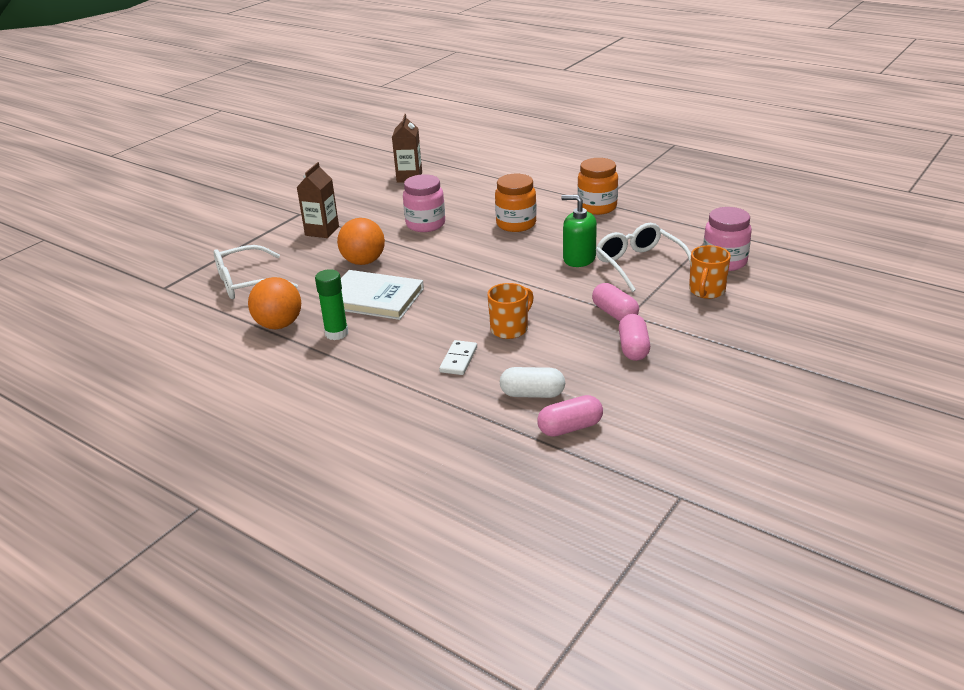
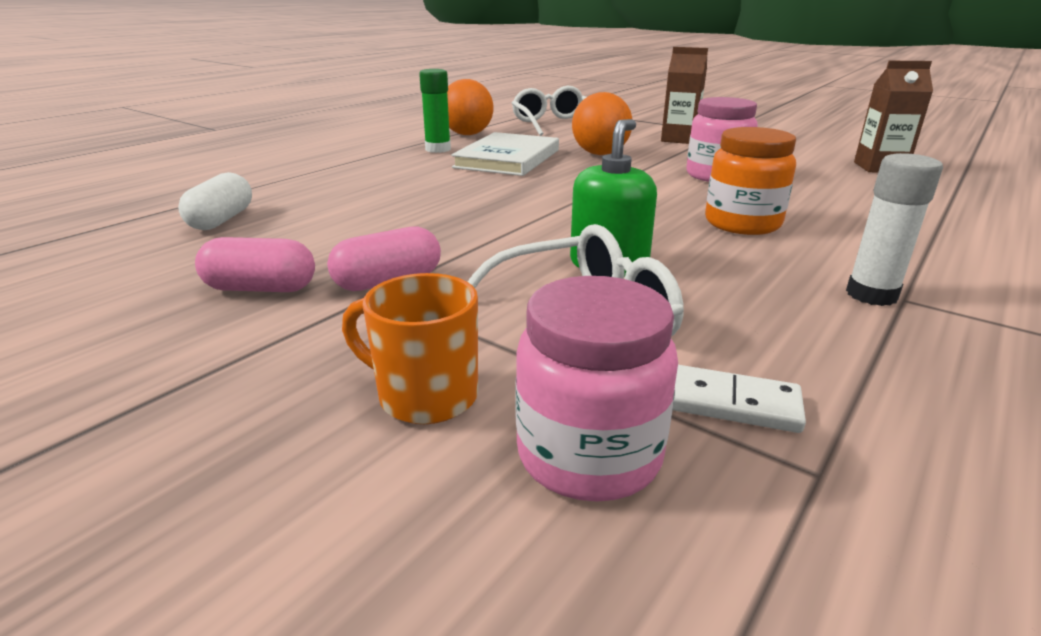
camera: 90 degrees right, 5 degrees down
(459, 360) = (340, 189): white domino -> white domino (731, 403)
(510, 329) = (392, 213): orange mug -> none
(570, 428) = (120, 236): pink capsule -> none
(597, 207) = (871, 295): orange jar -> white glue stick

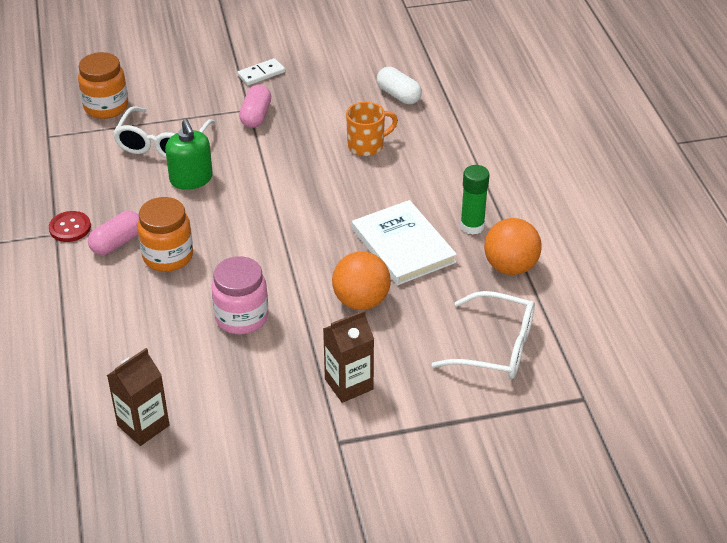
camera: 130 degrees right, 15 degrees up
(261, 289) = (290, 86): pink capsule -> pink capsule (117, 243)
(424, 396) = (168, 93): orange mug -> orange mug (367, 145)
(589, 455) = (106, 107): pink jar -> orange jar
(731, 403) = (84, 142): white domino -> white domino (261, 74)
(871, 295) = (70, 228): white glue stick -> red button

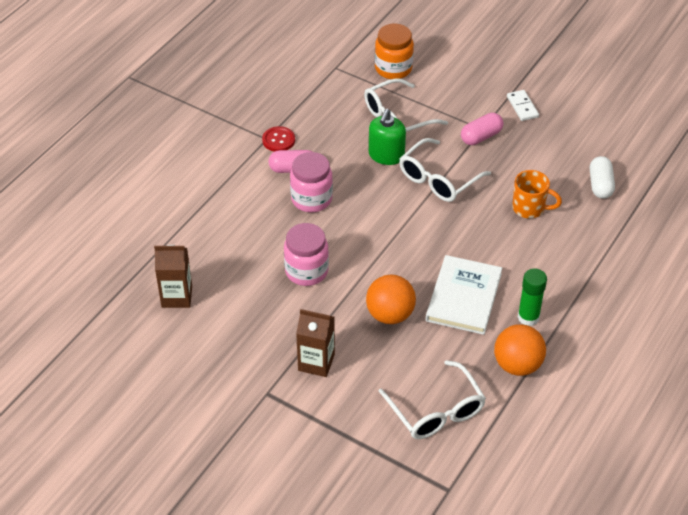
camera: 45 degrees right, 5 degrees up
(168, 256) = (311, 199): orange jar -> pink jar
(261, 74) = (522, 107): white domino -> white domino turned 60 degrees clockwise
(262, 170) = (438, 179): none -> white glasses

